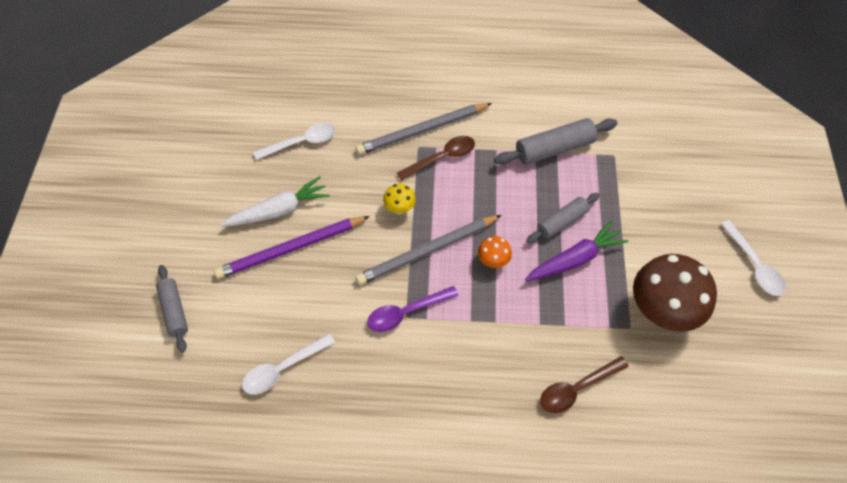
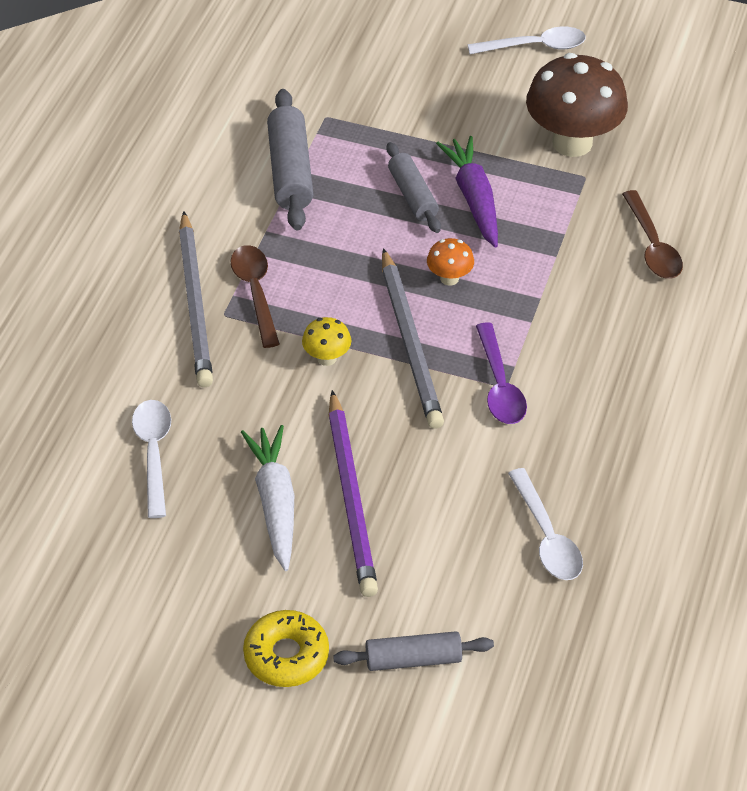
camera: 75 degrees left, 10 degrees down
(169, 244) = (286, 655): none -> yellow donut

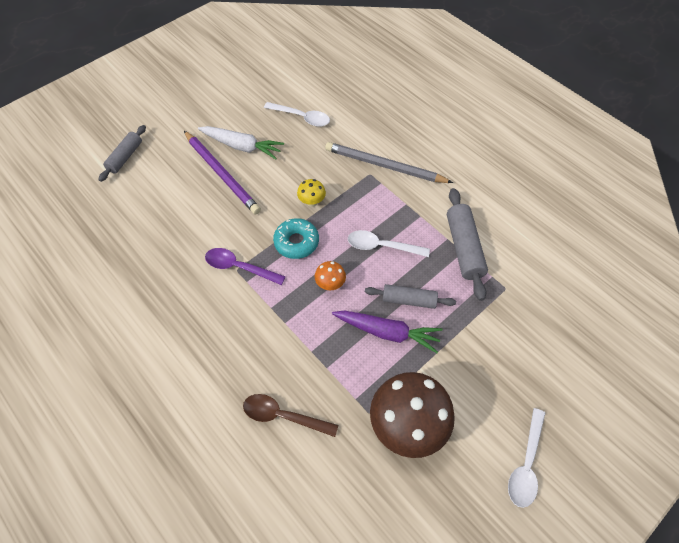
camera: 120 degrees right, 10 degrees up
(255, 292) = (376, 192): brown spoon -> none
(286, 655) = (165, 119): yellow donut -> none
(290, 171) = (464, 248): grey rolling pin -> grey rolling pin turned 60 degrees clockwise
(351, 497) = (222, 174): purple pencil -> purple pencil turned 150 degrees counterclockwise
(410, 343) = (296, 242): grey pencil -> turquoise donut
(547, 536) = (137, 237): white spoon -> white spoon (382, 246)

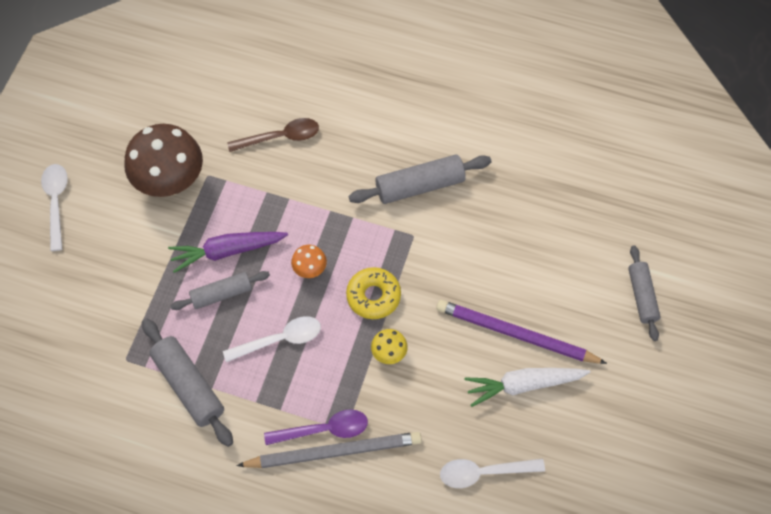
camera: 150 degrees right, 5 degrees up
(201, 305) = (420, 185): none -> grey rolling pin
(239, 267) = (412, 239): purple spoon -> purple spoon (324, 429)
(296, 242) = (373, 296): turquoise donut -> yellow donut

